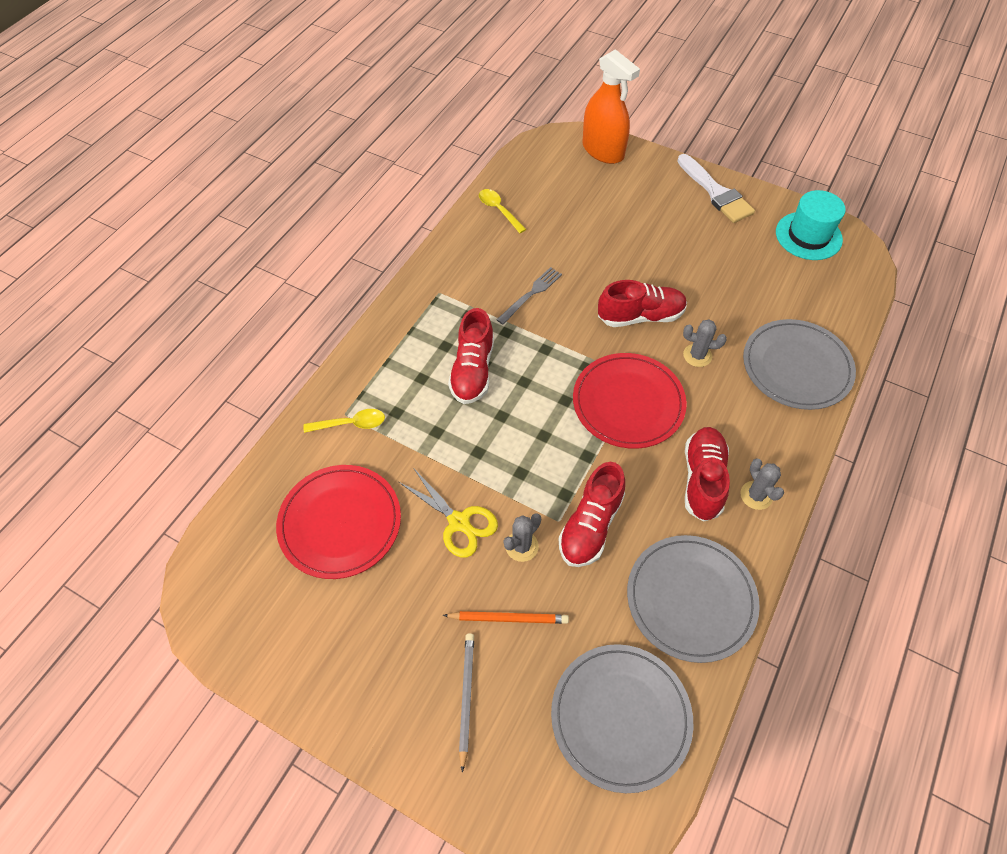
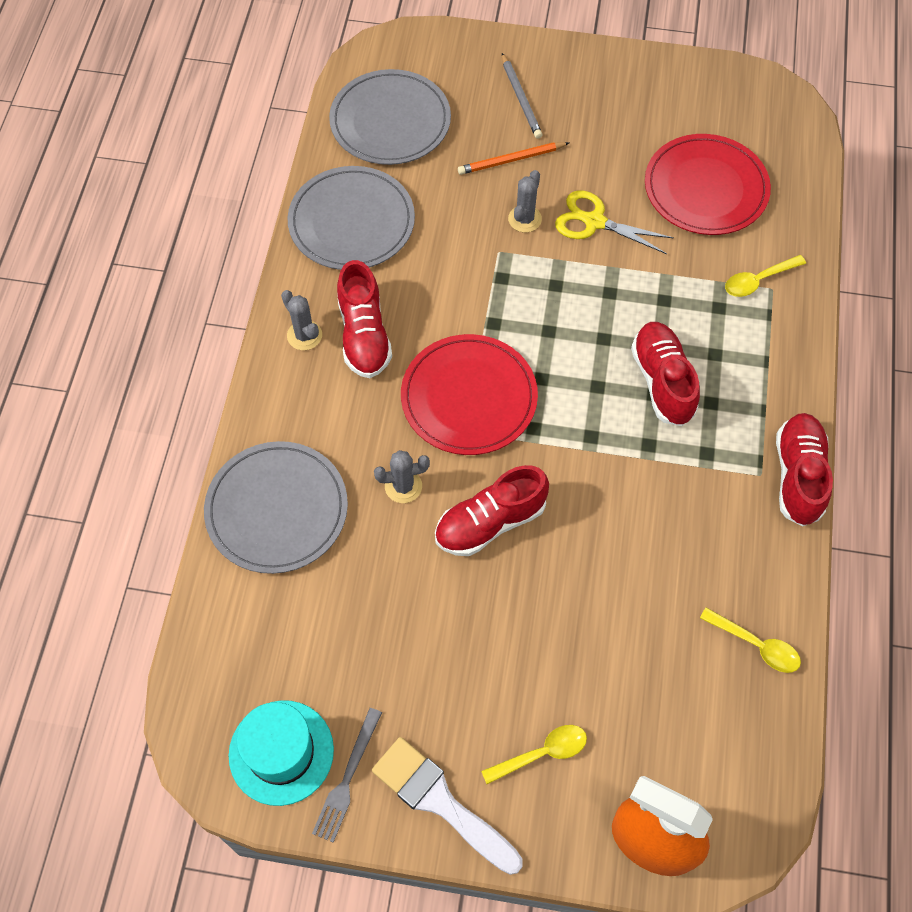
camera: 160 degrees right, 5 degrees up
(531, 294) = (643, 510): grey fork -> grey fork (347, 778)
(590, 525) = (465, 256): red shoe -> red shoe (798, 476)
(650, 197) = (542, 753): none -> yellow spoon

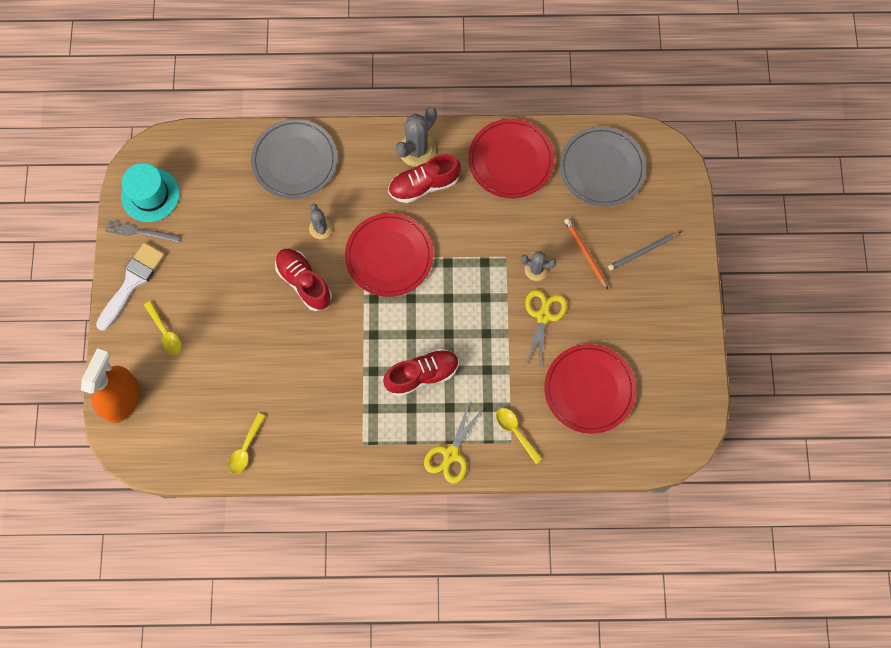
camera: 80 degrees right, 10 degrees up
(304, 335) = (417, 150): grey cactus -> grey cactus, size x1.63
(351, 222) = (511, 160): grey plate -> red plate
(784, 362) = (451, 454): none -> yellow scissors
(798, 476) = (365, 468): red shoe -> none

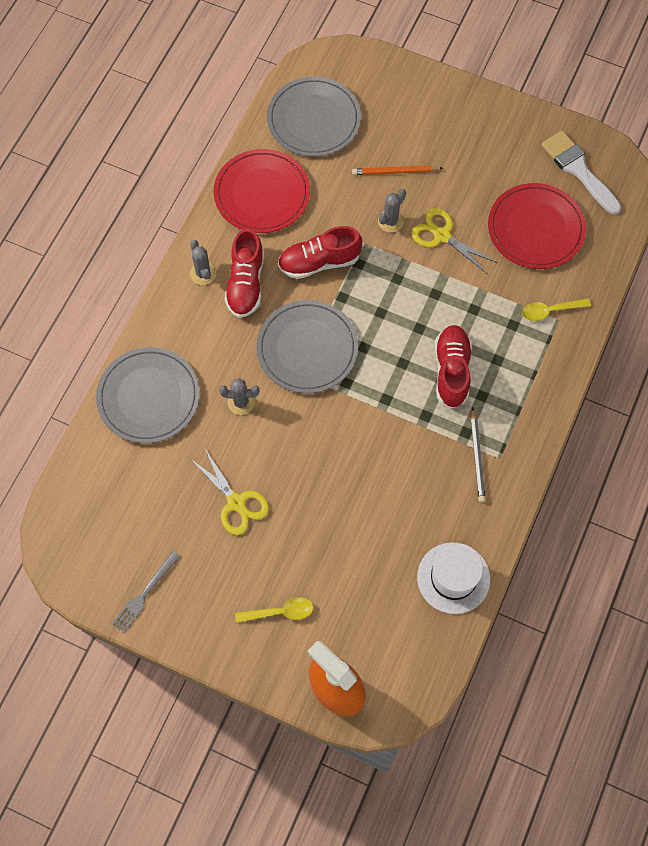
camera: 65 degrees left, 5 degrees down
(132, 282) = (202, 626): white brush -> white brush (578, 170)
(150, 195) = (106, 565): turquoise hat -> none
(245, 448) = (453, 578): yellow spoon -> white hat
(304, 282) = (294, 443): red shoe -> red shoe (319, 262)
(389, 256) = (307, 348): red plate -> grey plate
(417, 150) = (203, 273): grey cactus -> grey cactus, size x0.61
(451, 454) = (547, 379): yellow scissors -> yellow scissors (236, 502)
(643, 251) = (418, 123): grey pencil -> grey pencil (477, 457)

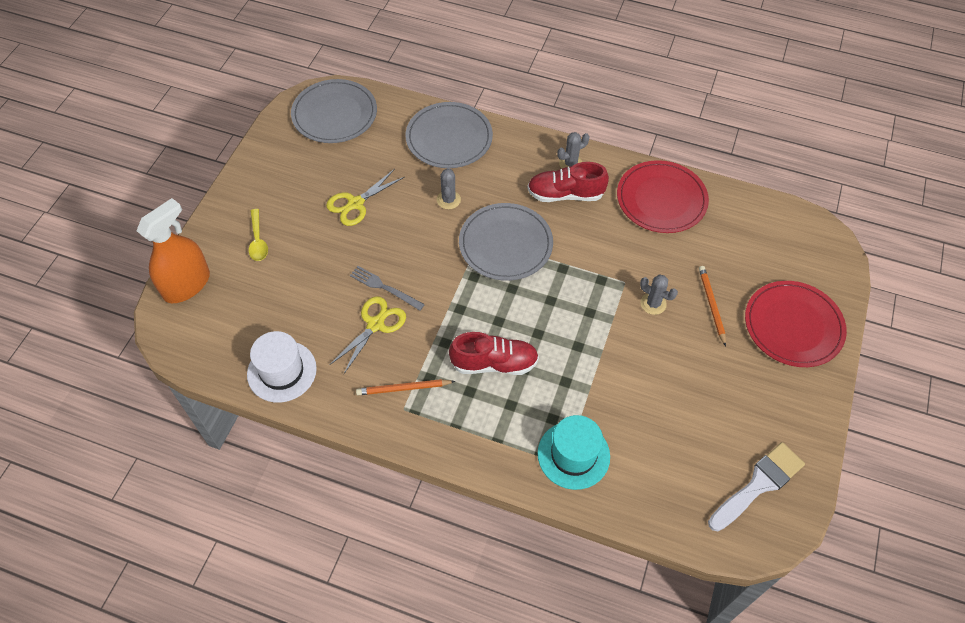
camera: 85 degrees right, 10 degrees down
(144, 594) = (279, 151): grey fork -> grey fork (384, 287)
(314, 119) = (754, 234): grey plate -> grey plate (334, 114)
(319, 262) = (597, 248): red shoe -> none
(442, 236) = (645, 350): yellow scissors -> yellow scissors (375, 324)
(477, 457) = (403, 388): grey pencil -> orange pencil
(535, 228) = (672, 439): red plate -> red plate (793, 326)
(550, 311) = (573, 455): yellow spoon -> turquoise hat

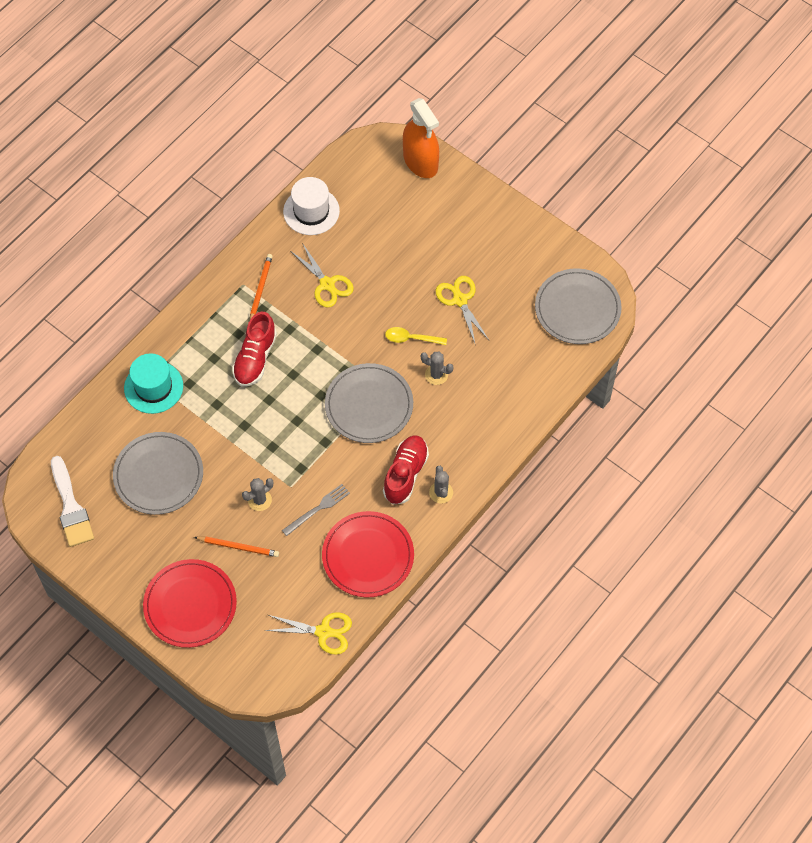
camera: 110 degrees right, 5 degrees up
(258, 241) = (447, 219): yellow spoon -> yellow spoon (411, 338)
(384, 287) = (361, 300): grey fork -> grey fork (318, 509)
(449, 138) = (512, 397): grey plate -> grey plate (158, 475)
(752, 210) = (323, 632): none -> yellow scissors

